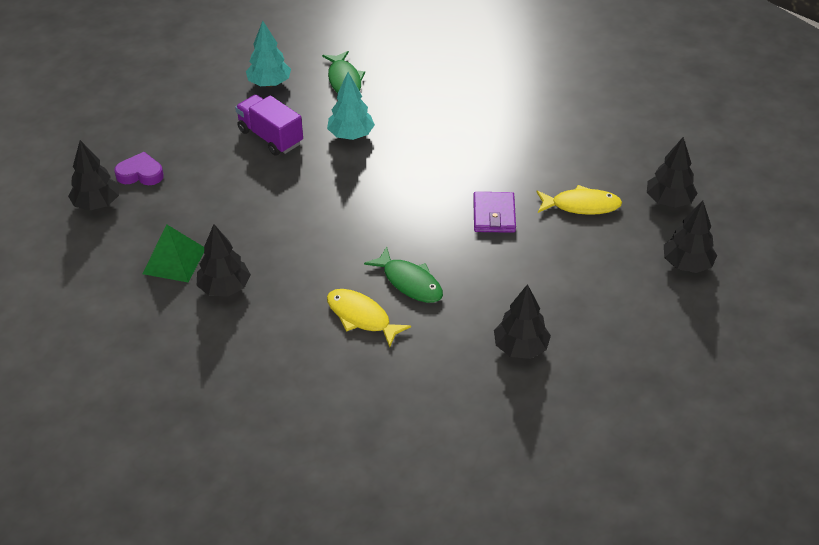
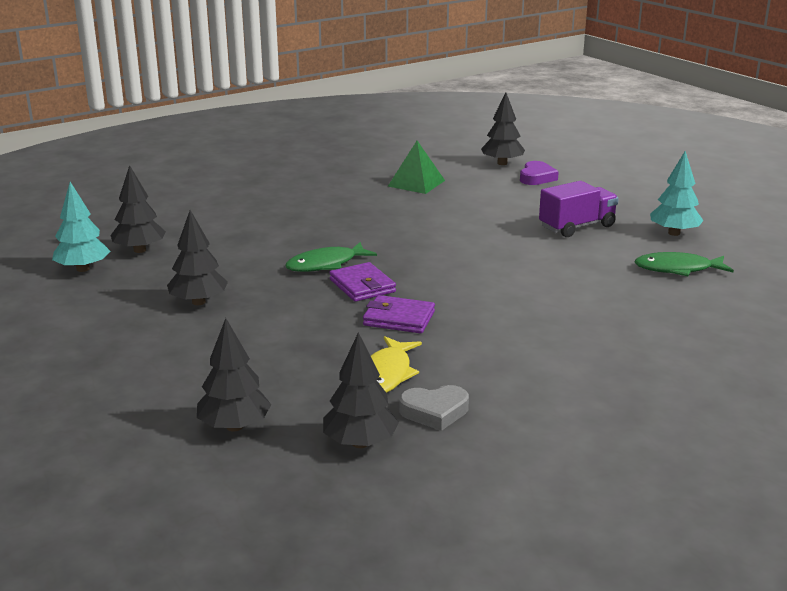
camera: 105 degrees right, 20 degrees down
(224, 288) = (372, 197): black tree -> black tree (139, 250)
(351, 135) = (570, 262): turquoise tree -> turquoise tree (83, 269)
(361, 317) = (297, 241): yellow fish -> none
(444, 248) = (362, 286): none -> purple wallet
(614, 175) = (434, 412): none -> grey heart

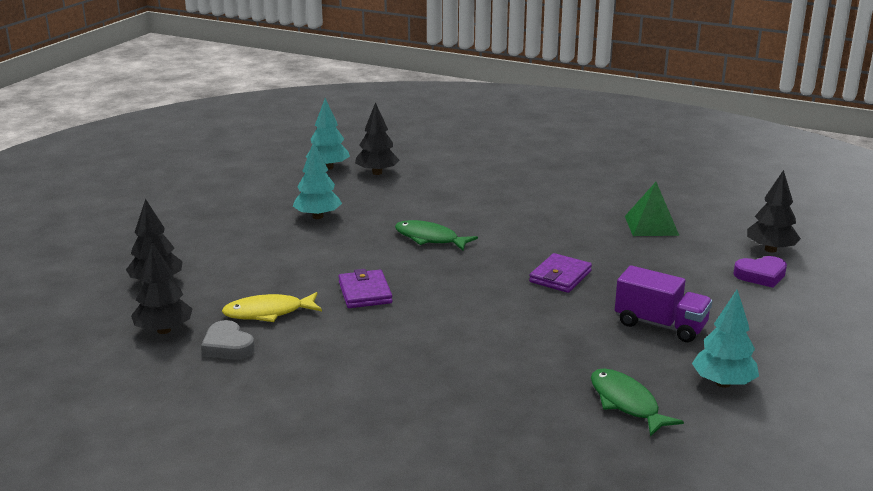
camera: 60 degrees right, 0 degrees up
(198, 302) = (317, 216): black tree -> turquoise tree
(362, 286) = (407, 263): purple wallet -> purple wallet (560, 277)

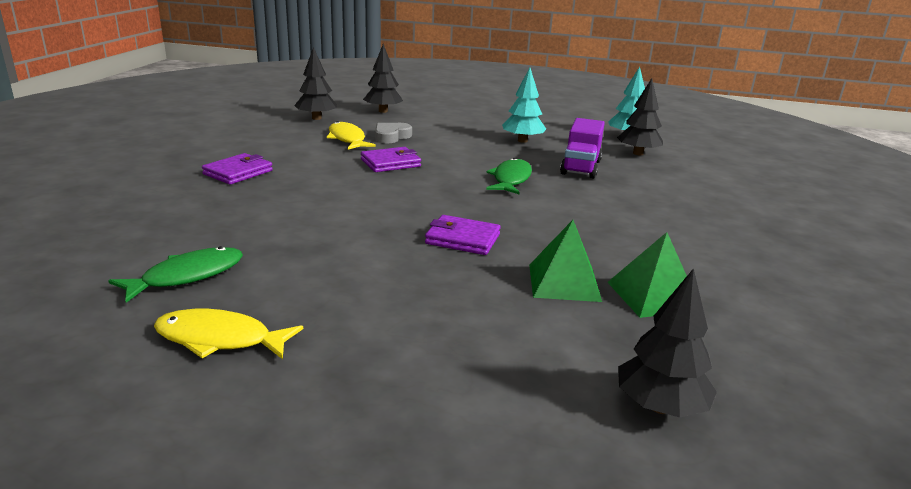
camera: 75 degrees right, 0 degrees up
(227, 346) = (296, 133): grey heart -> grey heart (391, 136)
(367, 385) = (238, 172): none -> purple wallet
(633, 250) = (563, 282): none -> green pyramid
(660, 325) = (363, 298): purple truck -> purple truck (580, 167)
(723, 383) = (220, 339): turquoise tree -> yellow fish
(761, 275) = (551, 389): purple heart -> none

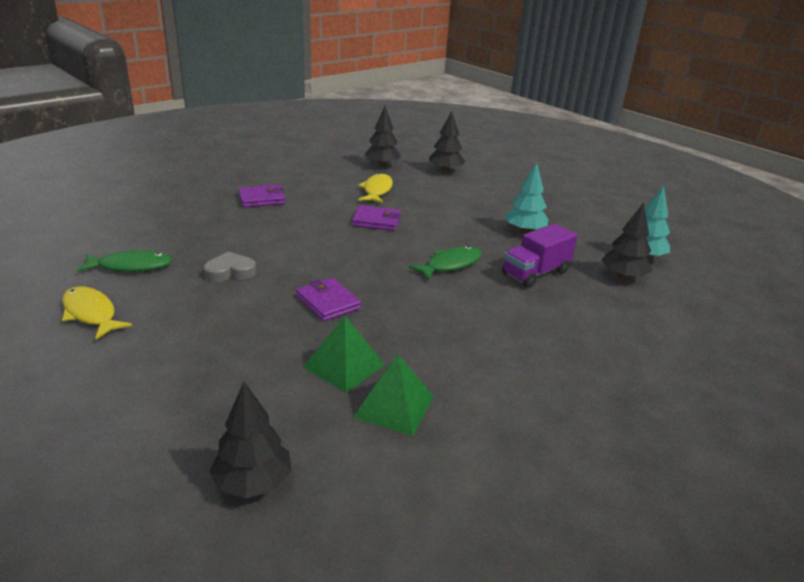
camera: 35 degrees right, 5 degrees up
(391, 136) = (414, 197): grey heart -> grey heart (230, 272)

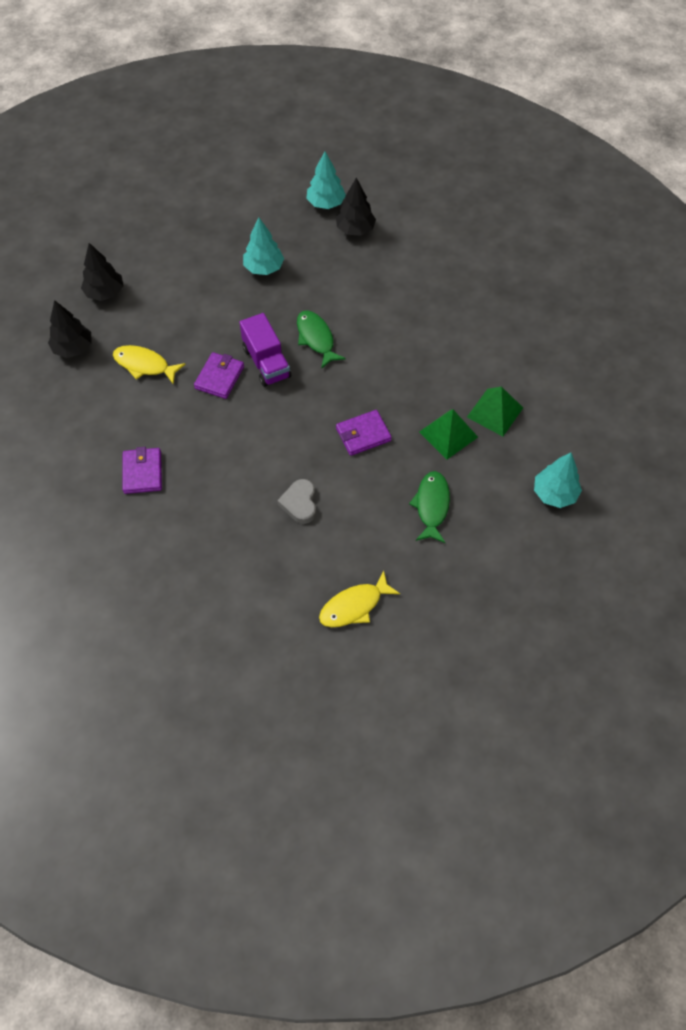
camera: 75 degrees left, 30 degrees up
(131, 266) = (275, 584): green fish -> green fish (431, 506)
(253, 482) = (554, 494): black tree -> turquoise tree
(535, 273) = (340, 284): purple truck -> purple truck (266, 362)

